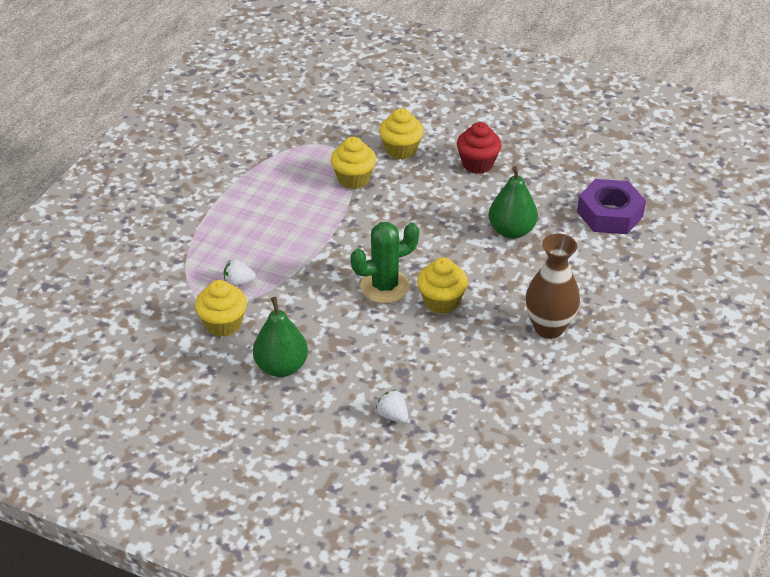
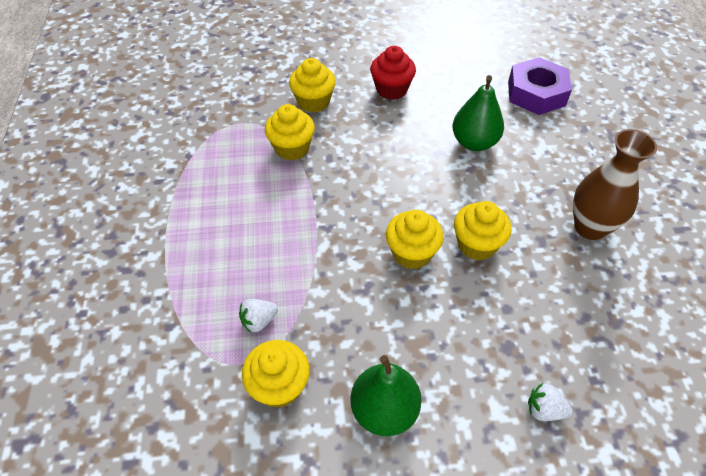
camera: 30 degrees left, 10 degrees up
(385, 286) = (411, 253): green cactus -> yellow cupcake

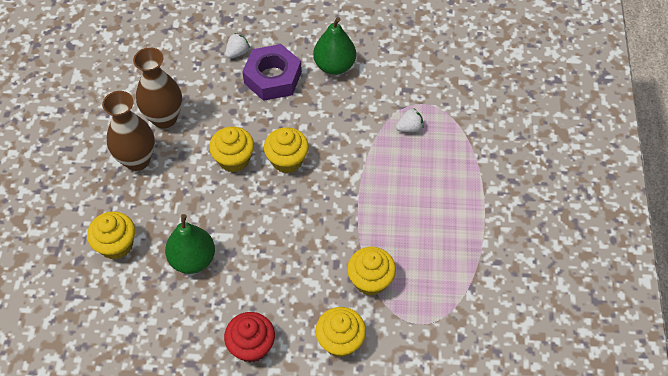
camera: 170 degrees left, 5 degrees up
(279, 386) = (398, 87): yellow cupcake -> yellow cupcake (116, 245)
(536, 93) = (99, 314): purple nut -> purple nut (272, 78)
(544, 410) = (237, 52): white strawberry -> white strawberry turned 75 degrees counterclockwise
(590, 284) = (164, 118): none -> brown vase

